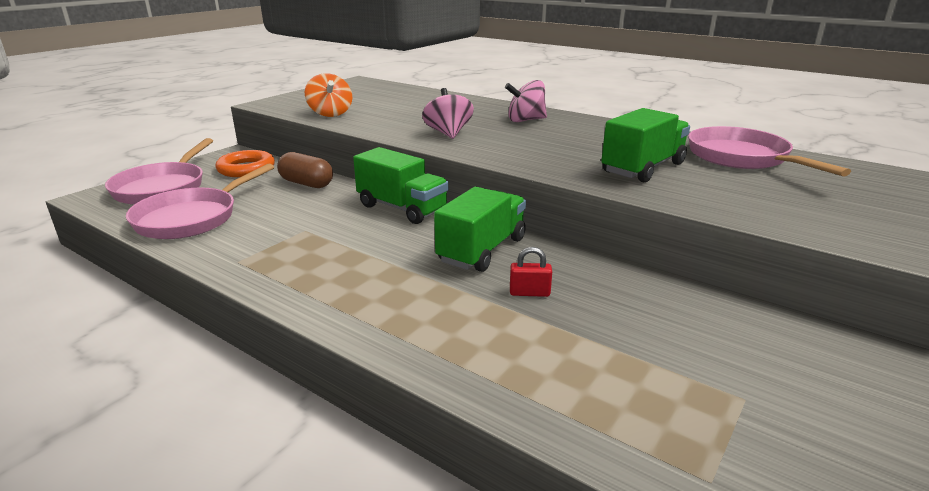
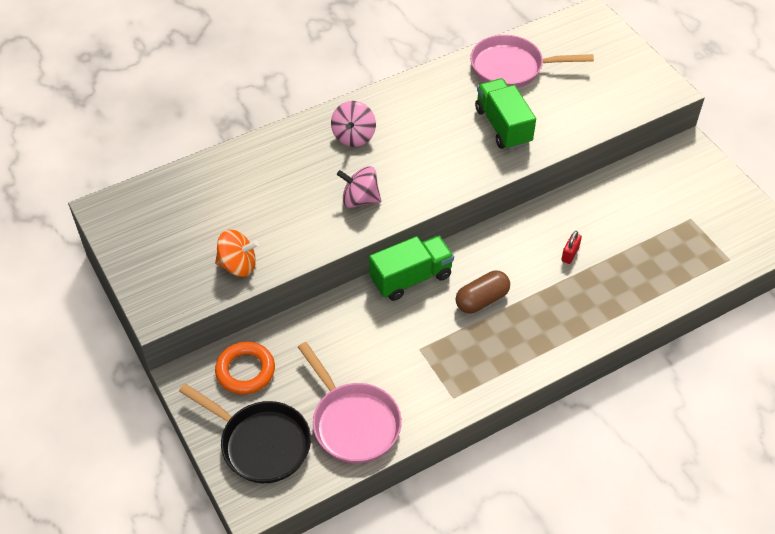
camera: 65 degrees left, 25 degrees up
(163, 188) = (261, 443): pink pan -> black pan
(306, 183) = (317, 330): brown capsule -> brown capsule (481, 300)
(482, 250) = (505, 255): green truck -> none

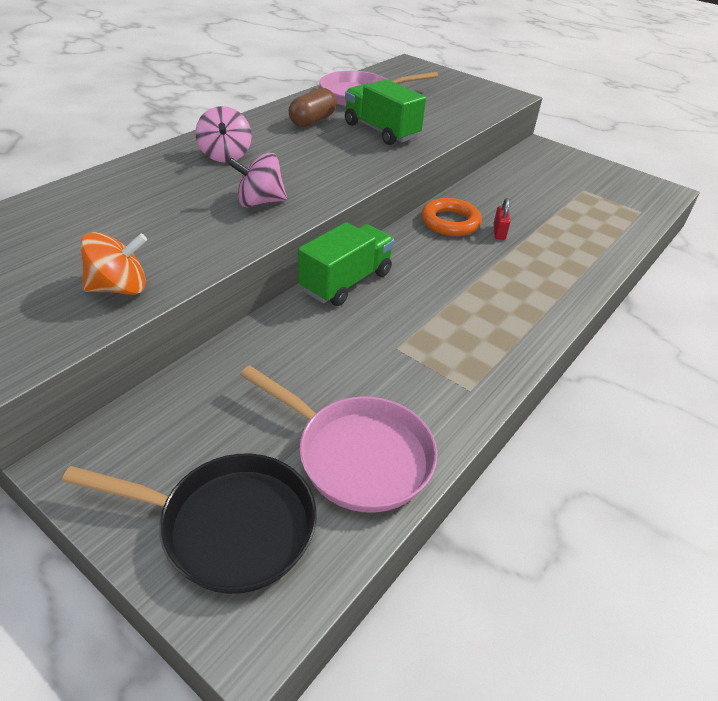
camera: 25 degrees left, 10 degrees down
(245, 371) = (167, 430): orange ring -> orange ring (450, 222)
(481, 300) = (437, 286): brown capsule -> brown capsule (312, 121)

